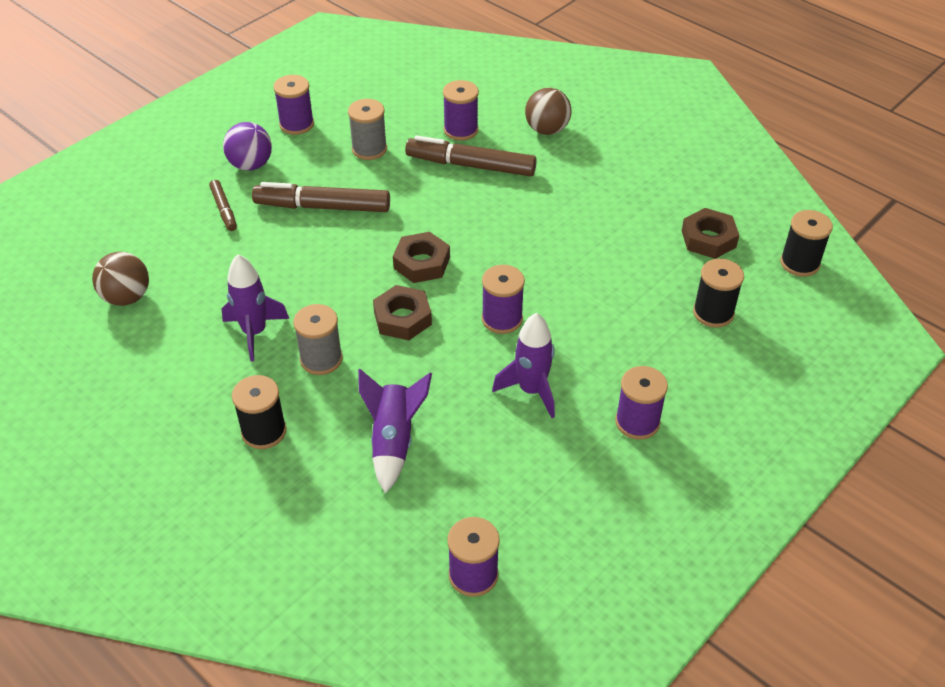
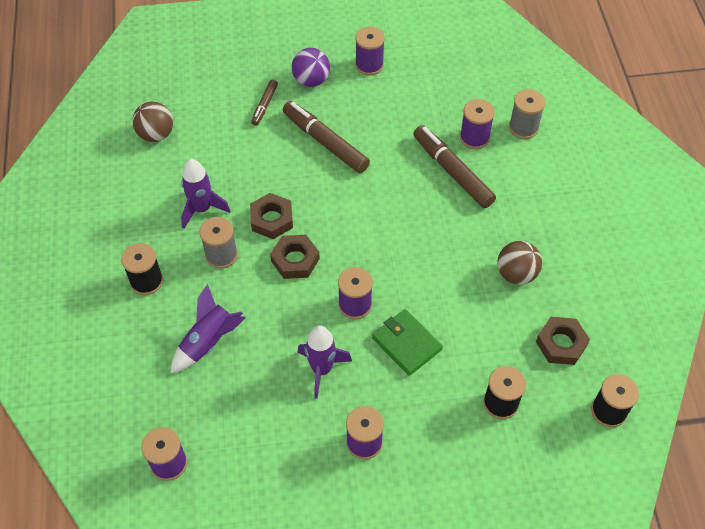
camera: 40 degrees right, 10 degrees up
(369, 149) = (397, 115): grey spool -> grey spool (523, 128)
(421, 263) = (346, 227): brown nut -> brown nut (271, 219)
(547, 130) = (536, 176): brown ball -> brown ball (516, 274)
(584, 320) = (406, 344): none -> green wallet

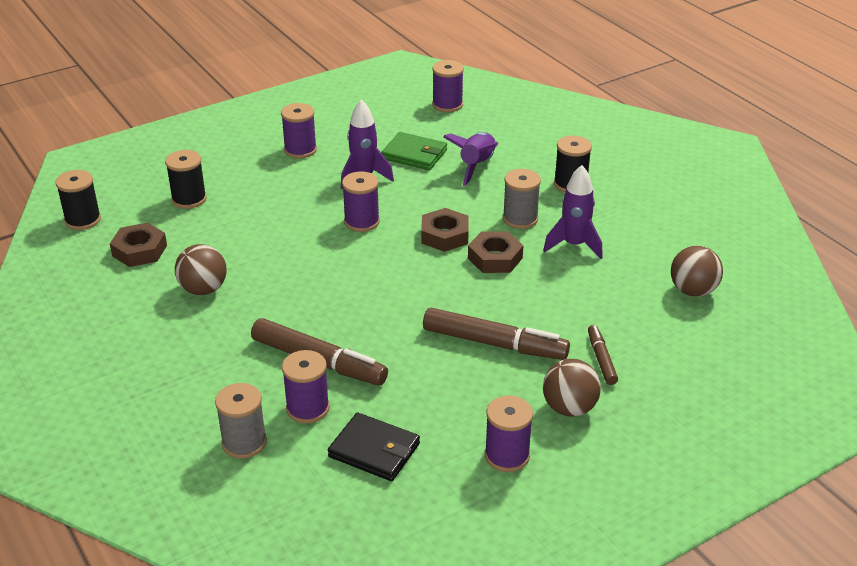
camera: 155 degrees right, 20 degrees down
(311, 80) = (569, 408): purple ball -> brown ball
(406, 344) = (295, 211): green wallet -> green wallet (414, 154)
(445, 95) = (374, 450): none -> black wallet

